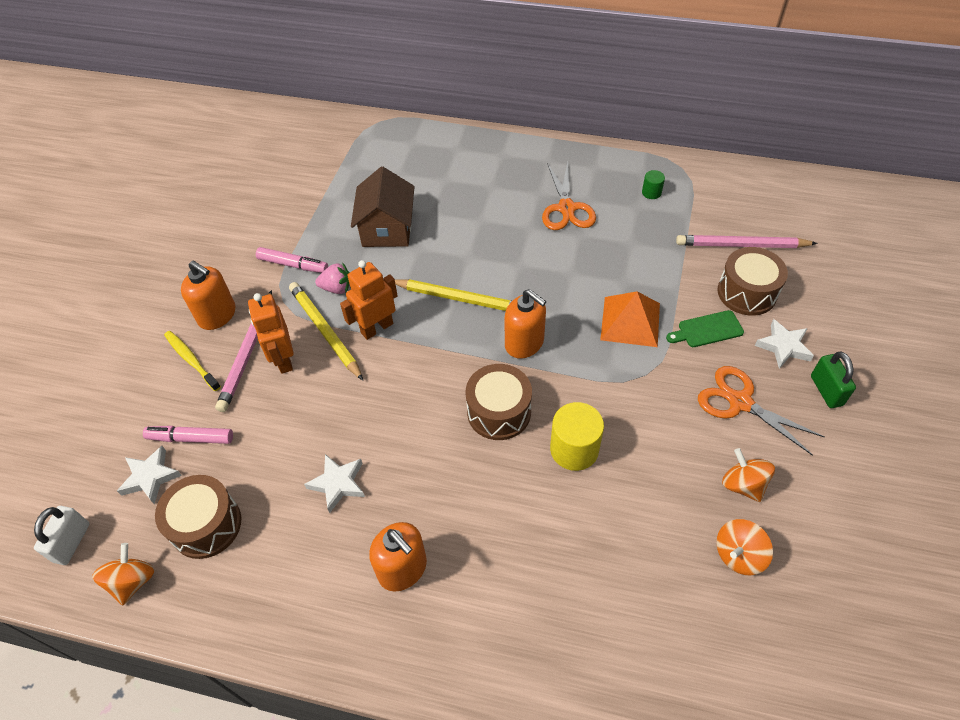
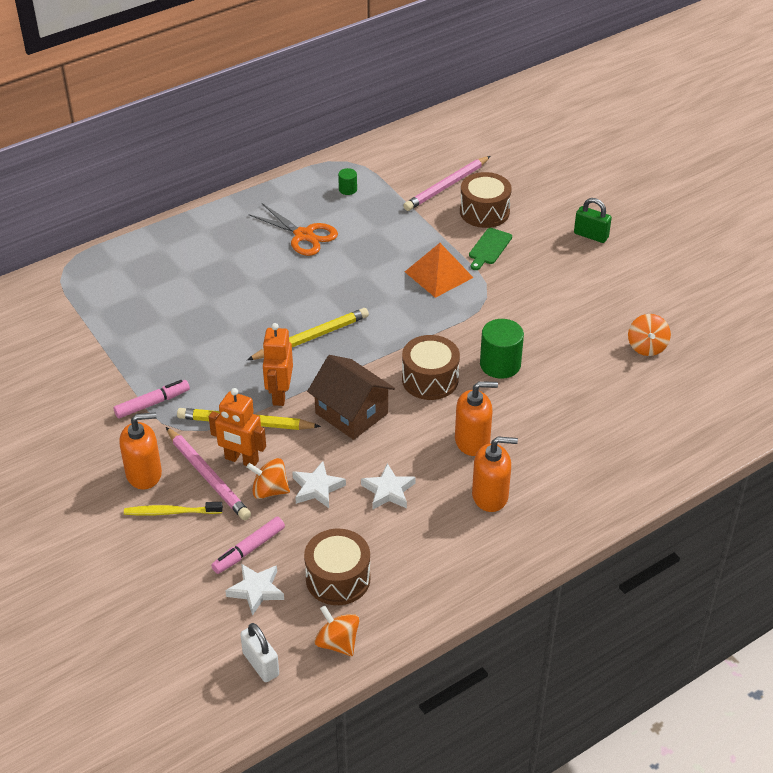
camera: 50 degrees left, 10 degrees down
(337, 288) = (211, 393): pink strawberry -> none
(387, 229) = (190, 332): brown house -> brown house (351, 413)
(524, 343) = (391, 332): orange soap dispenser -> orange soap dispenser (472, 441)
(574, 449) = (500, 364): yellow cylinder -> green cylinder
(739, 402) = (555, 274): orange scissors -> none
(743, 484) = (608, 313): orange spinning top -> orange spinning top (269, 490)
(783, 346) = (541, 228): white star -> white star (317, 488)

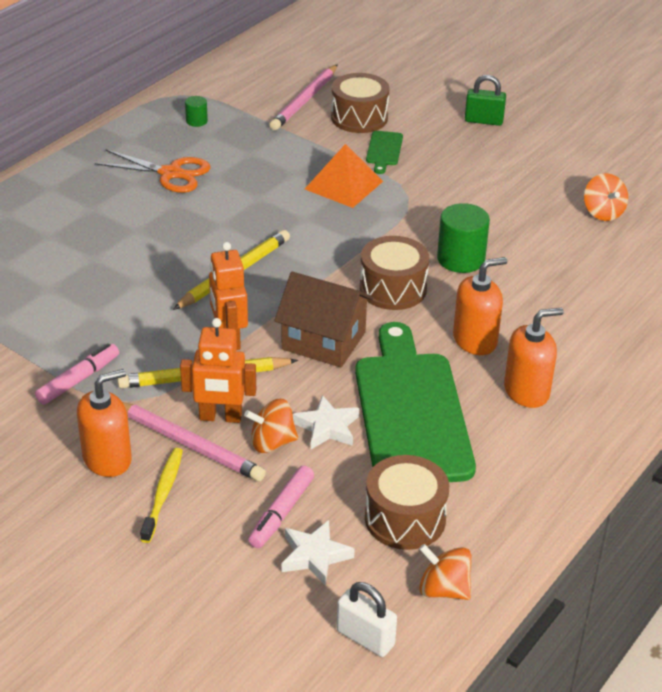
camera: 20 degrees left, 5 degrees down
(171, 512) = (163, 494): yellow toothbrush -> yellow toothbrush turned 120 degrees clockwise
(388, 491) = (411, 412): white star -> green cutting board

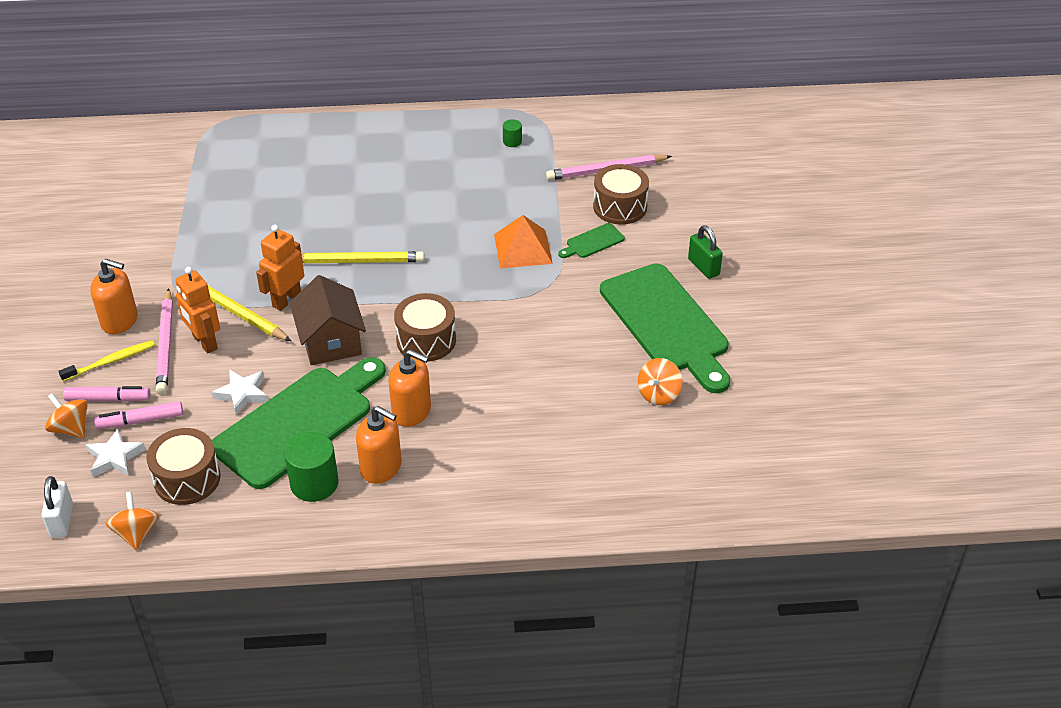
camera: 50 degrees right, 5 degrees up
(78, 380) = (179, 265): pink marker -> pink marker (108, 399)
(171, 173) = (435, 169): orange scissors -> none
(272, 442) = (202, 378): orange spinning top -> orange spinning top (71, 429)
(461, 259) = (502, 353): green cylinder -> green cylinder (314, 483)
(527, 168) = (667, 323): none -> green cutting board

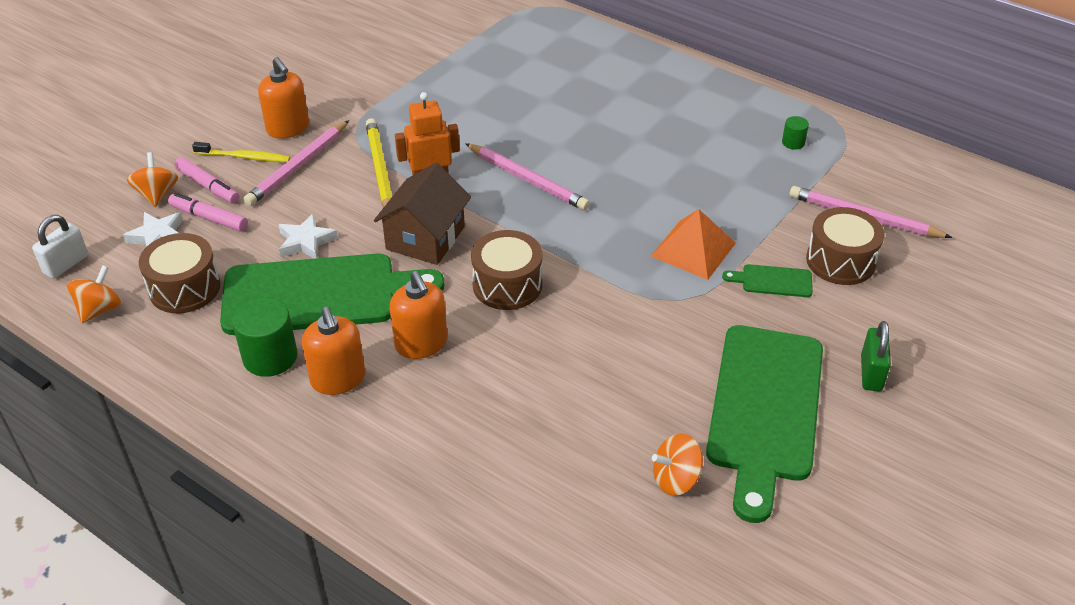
camera: 40 degrees right, 0 degrees up
(204, 342) = (327, 181): orange robot -> none
(358, 261) = (528, 180): yellow pencil -> pink pencil

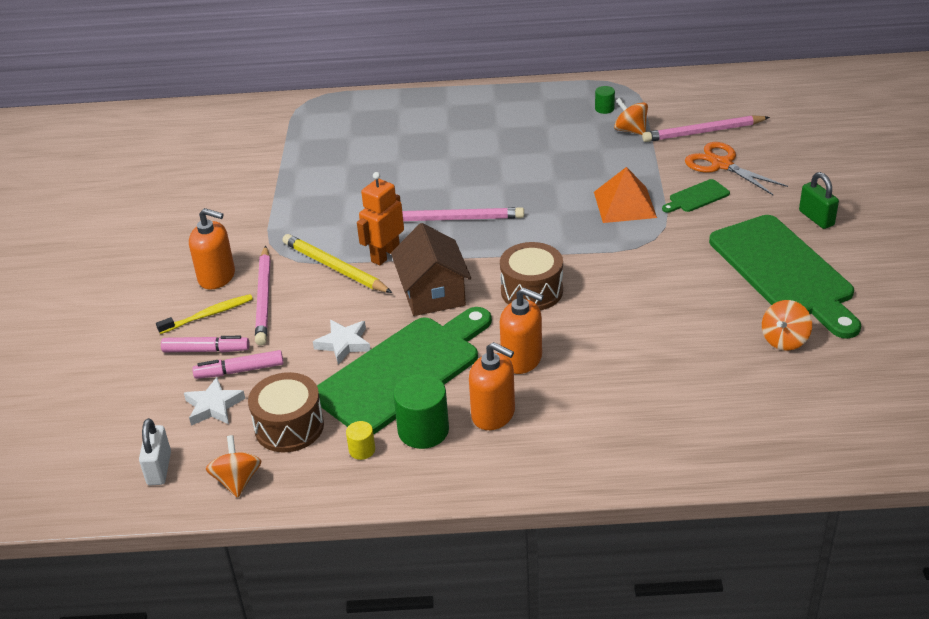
camera: 35 degrees left, 5 degrees down
(157, 194) = (168, 379): orange spinning top -> orange spinning top (630, 130)
(208, 343) = (362, 450): none -> yellow cylinder
(840, 261) = (721, 164): brown drum -> orange scissors

